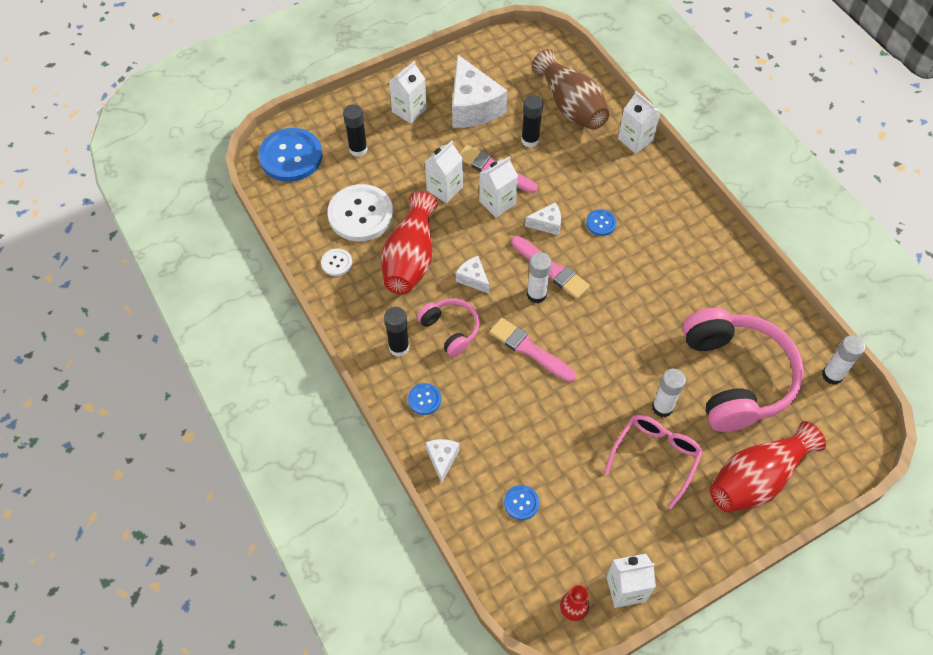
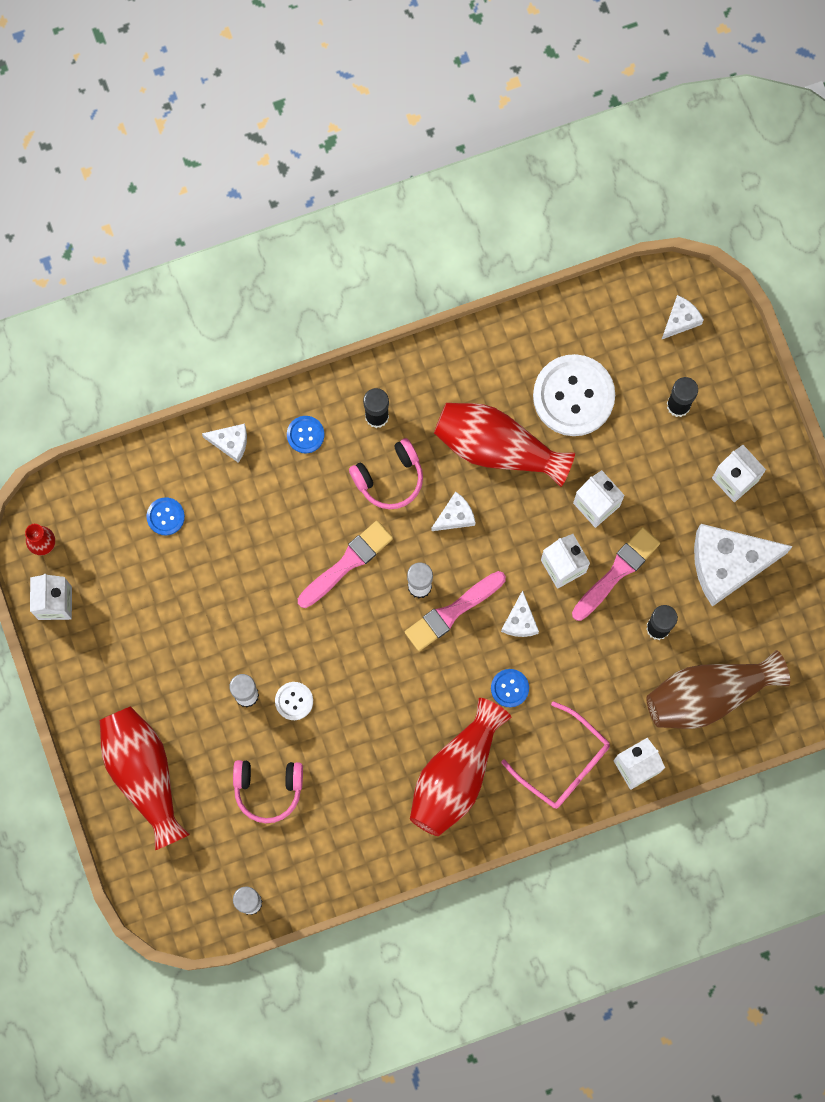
camera: 100 degrees right, 20 degrees up
(291, 156) = (680, 320): blue button -> white cheese
(336, 263) = (506, 359): white button -> white button (294, 701)
(655, 457) = (189, 671): pink glasses -> pink glasses (563, 763)
(678, 248) = (456, 775): none -> red vase
(735, 377) = (268, 789): pink headphones -> pink headphones, size x0.50

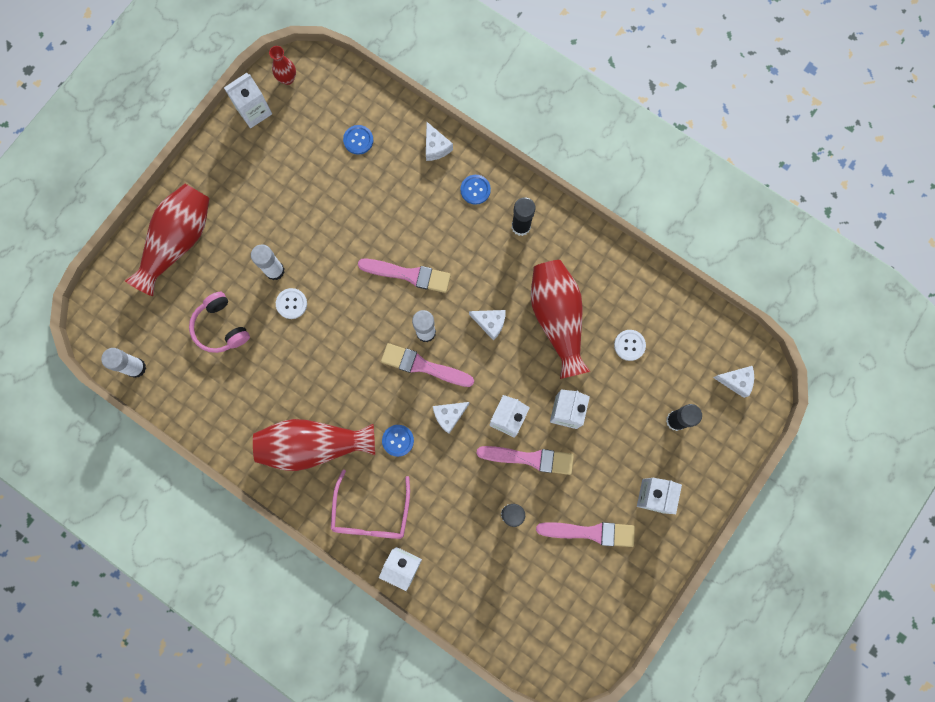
camera: 55 degrees right, 0 degrees up
(389, 478) = (485, 263): pink headphones -> none
(573, 396) = (629, 345): white button -> white button, size x0.46
(709, 694) = (488, 583): brown vase -> none
(728, 564) = (590, 532): white cheese -> pink brush

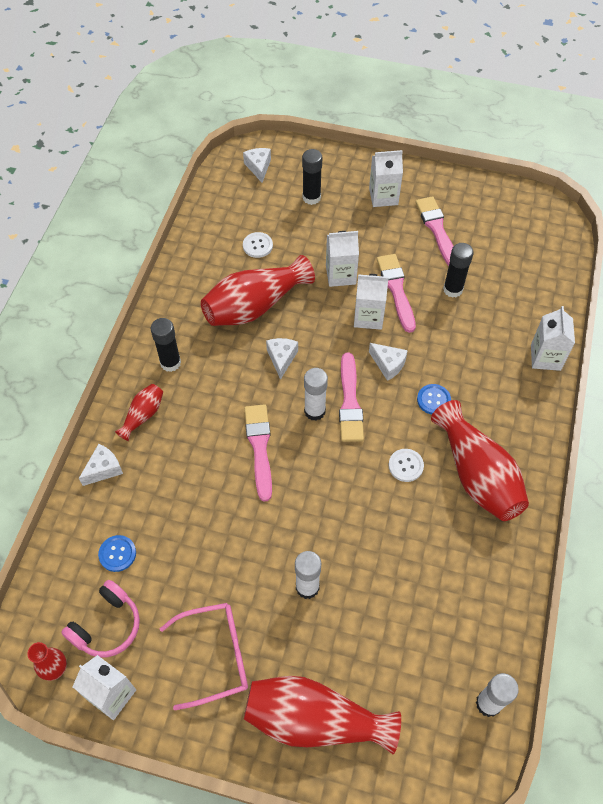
camera: 110 degrees left, 20 degrees down
(221, 327) = (397, 622): pink headphones -> pink headphones (107, 626)
(291, 304) = (338, 554): white button -> white button (405, 466)
(371, 513) = (514, 399): pink glasses -> pink glasses (215, 656)
(475, 190) = (143, 415): blue button -> red vase

